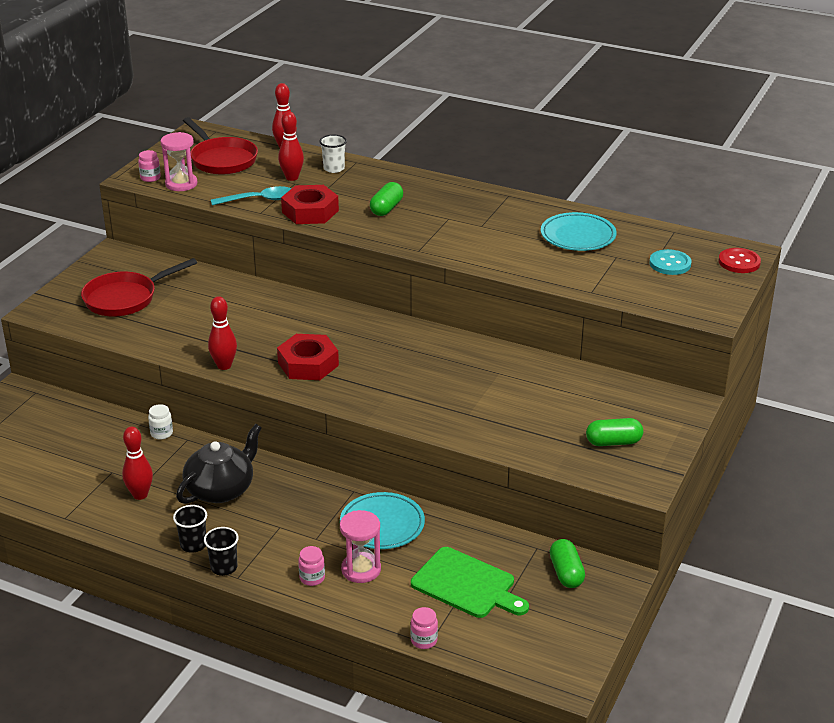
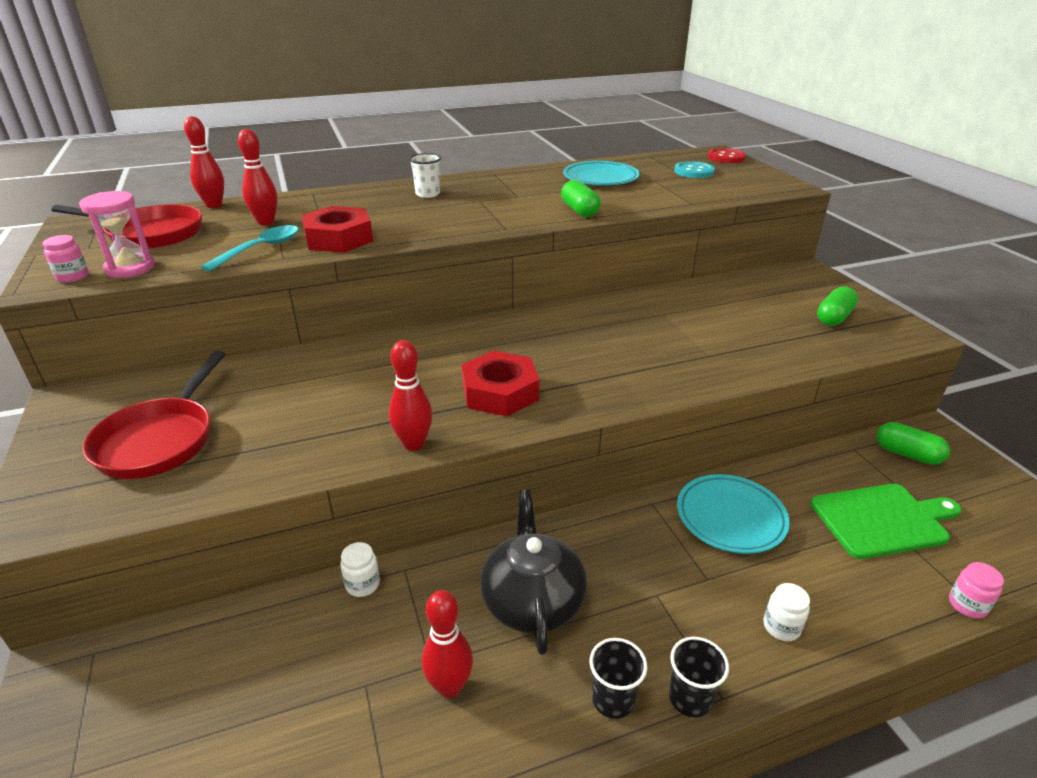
camera: 45 degrees left, 0 degrees up
(312, 578) = (781, 627): pink jar -> white jar
(334, 168) = (299, 203): white cup -> white cup (427, 194)
(361, 569) = (797, 577): pink hourglass -> none
(386, 208) = (411, 212): green capsule -> green capsule (579, 211)

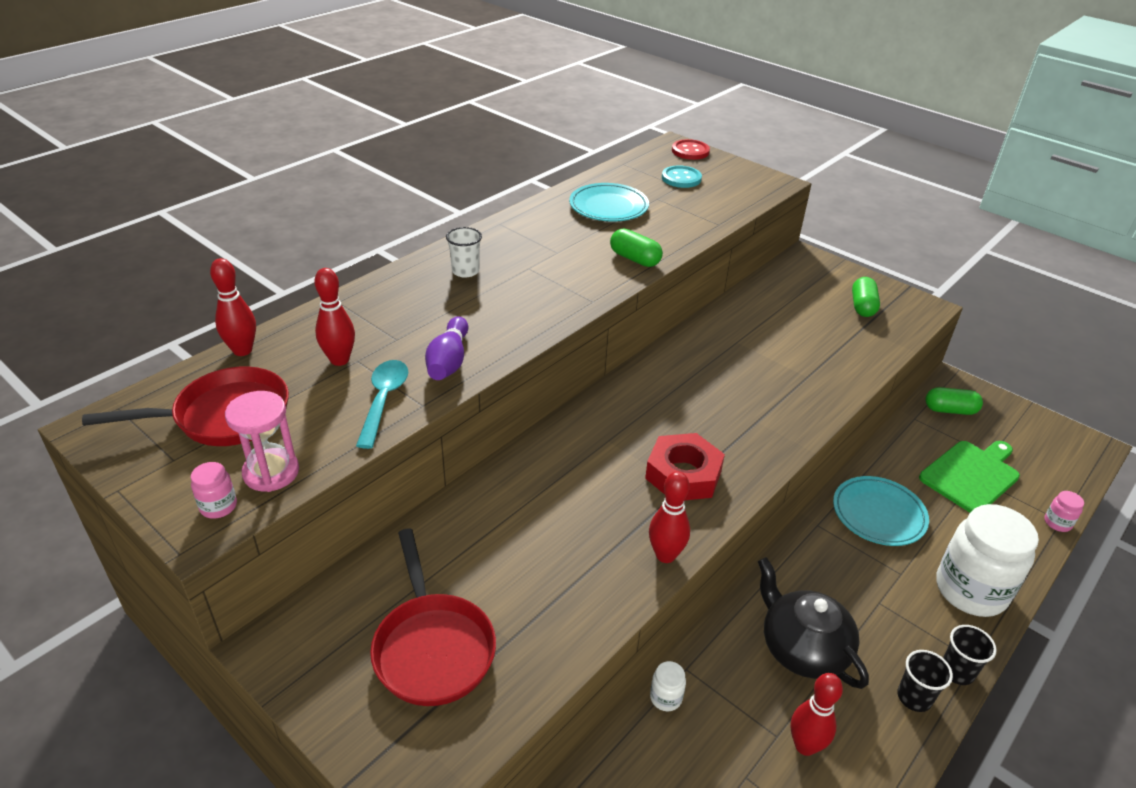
camera: 30 degrees left, 5 degrees up
(339, 238) = (448, 361): red nut -> purple bowling pin
(781, 627) = (970, 590): white jar -> white jar, size x2.46

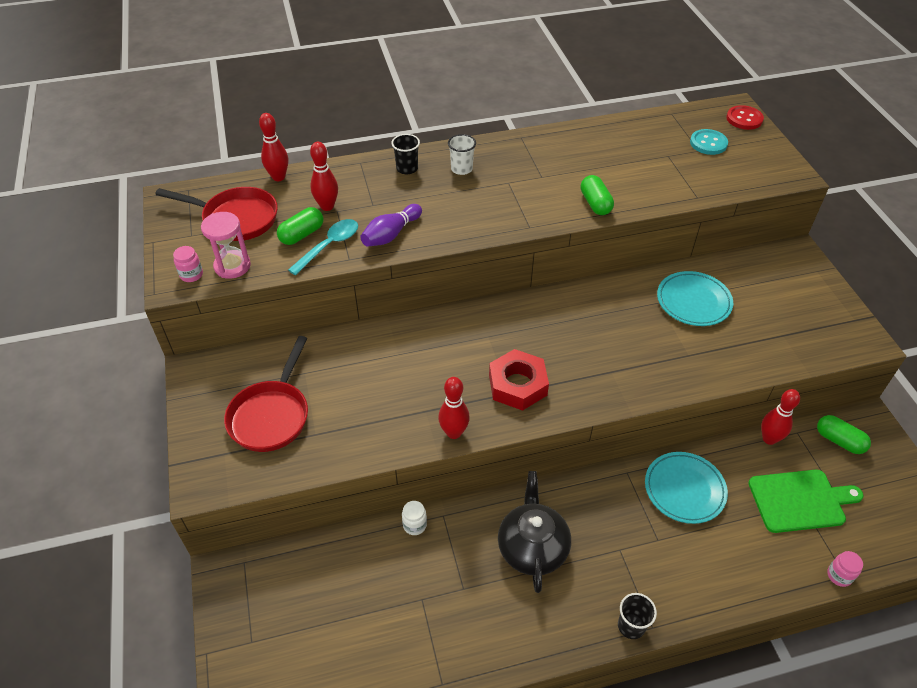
camera: 35 degrees right, 10 degrees up
(608, 207) = (619, 150): turquoise plate -> turquoise plate (693, 301)
(805, 746) = (476, 605): red bowling pin -> red bowling pin (769, 439)
(862, 306) = (804, 317): green capsule -> green capsule (302, 234)
(914, 697) = (581, 622): black cup -> black cup (407, 168)
(970, 590) = (702, 581): white jar -> none

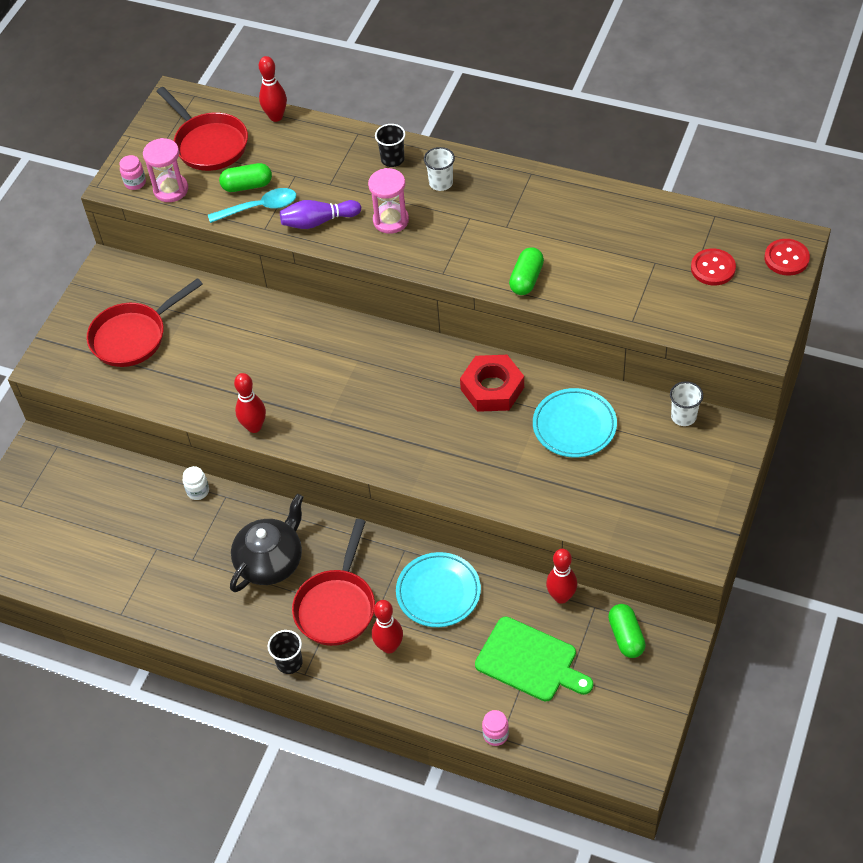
camera: 40 degrees right, 5 degrees up
(327, 206) = (290, 167): red bowling pin -> red bowling pin (389, 646)
(450, 209) = (391, 220): none -> pink hourglass
(517, 385) = (341, 416): red nut -> red nut (492, 388)
(621, 551) = (337, 606): none -> red pan
(708, 143) = (713, 268): turquoise button -> red button
(754, 259) = (683, 416): none -> white cup

